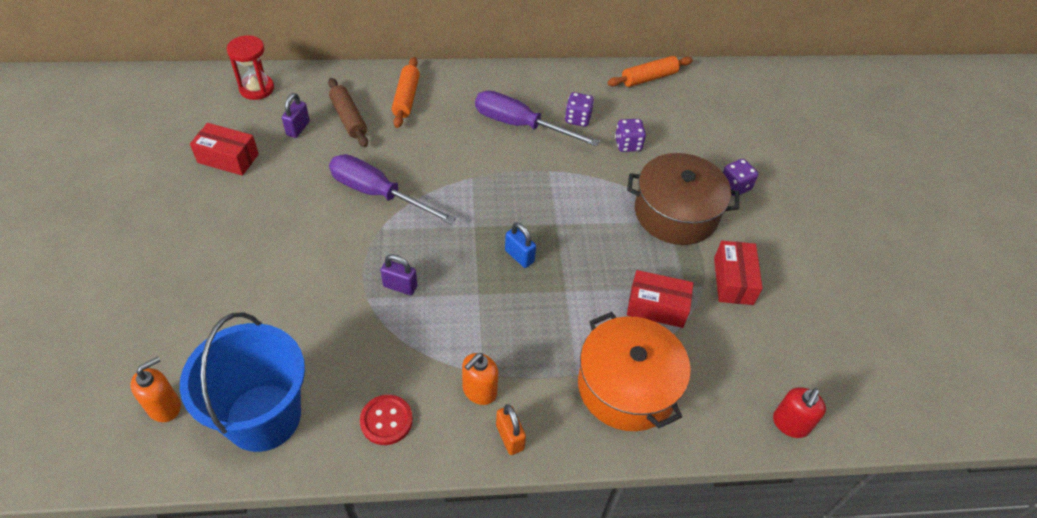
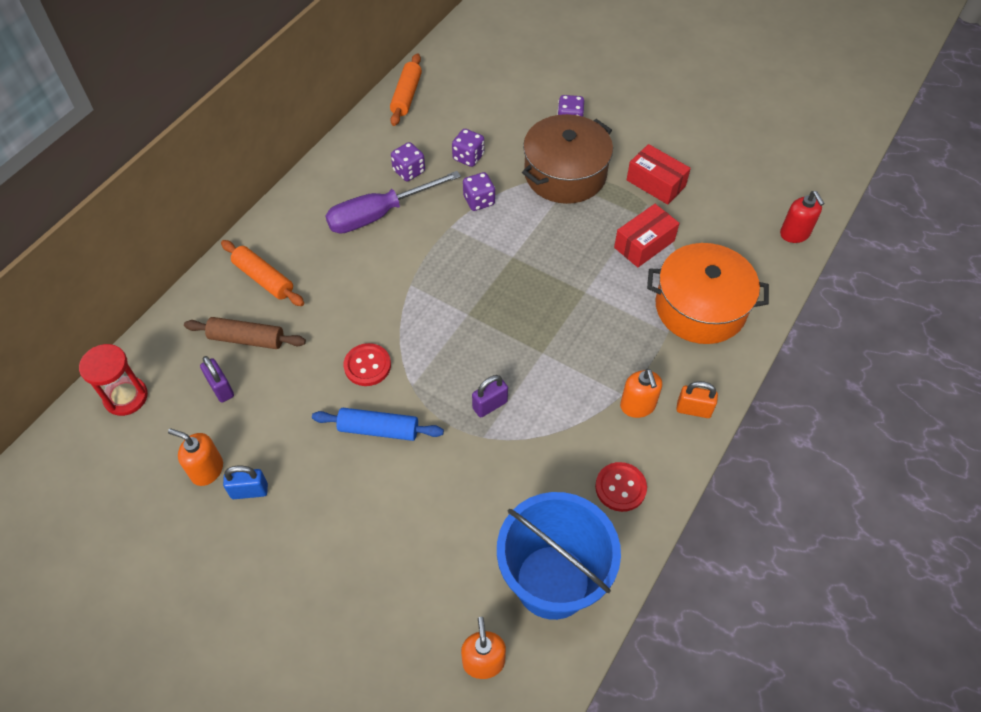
camera: 50 degrees left, 5 degrees up
(228, 158) = (207, 470): red box -> orange soap dispenser
(327, 230) = (378, 429): none -> blue rolling pin
(378, 193) = (367, 366): purple screwdriver -> red button
(519, 256) = (525, 302): blue padlock -> blue padlock (249, 491)
(591, 174) = (479, 201): none -> purple dice

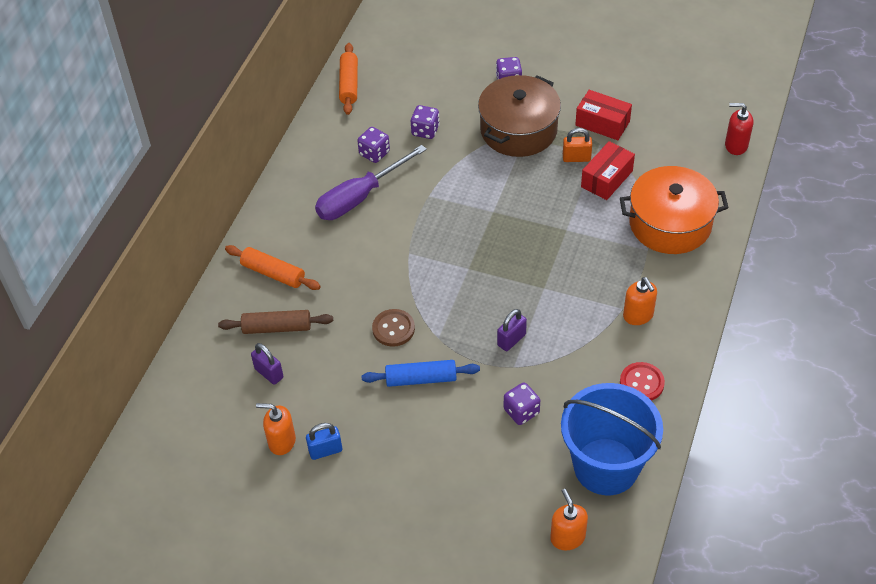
camera: 10 degrees left, 5 degrees down
(126, 397) = (185, 397): red hourglass -> none
(367, 366) = (393, 329): red button -> brown button
(479, 201) = (447, 168): purple dice -> purple dice (521, 411)
(693, 409) = (686, 309): orange padlock -> orange padlock (576, 158)
(795, 234) = (736, 145): red soap dispenser -> red soap dispenser turned 135 degrees clockwise

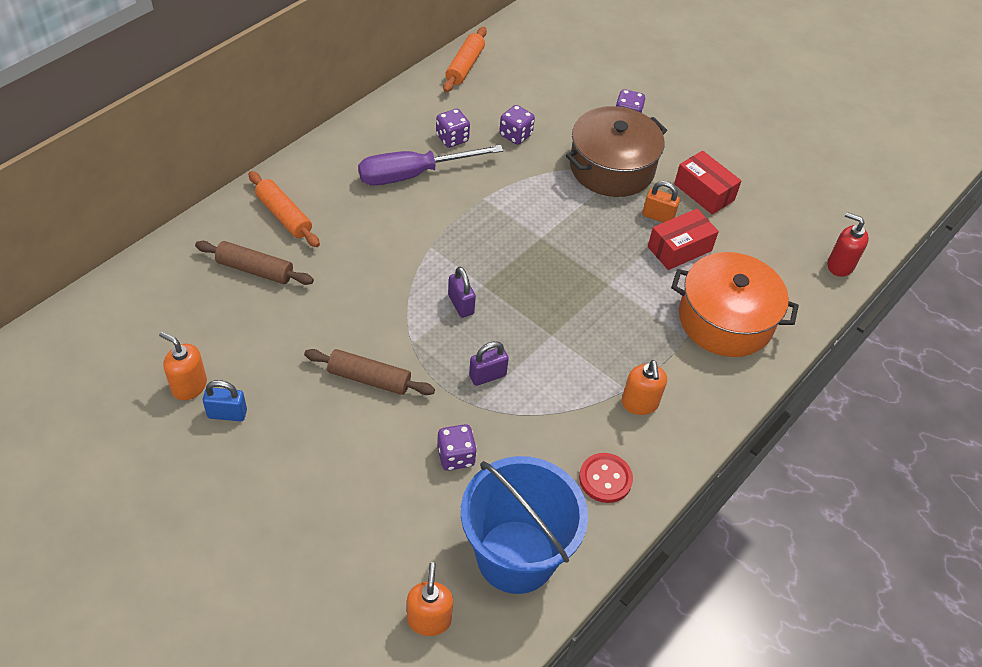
camera: 15 degrees right, 0 degrees up
(269, 373) = (219, 312): purple padlock -> purple padlock (461, 304)
(393, 329) = (371, 316): brown button -> none
(421, 379) = (369, 379): blue rolling pin -> brown rolling pin

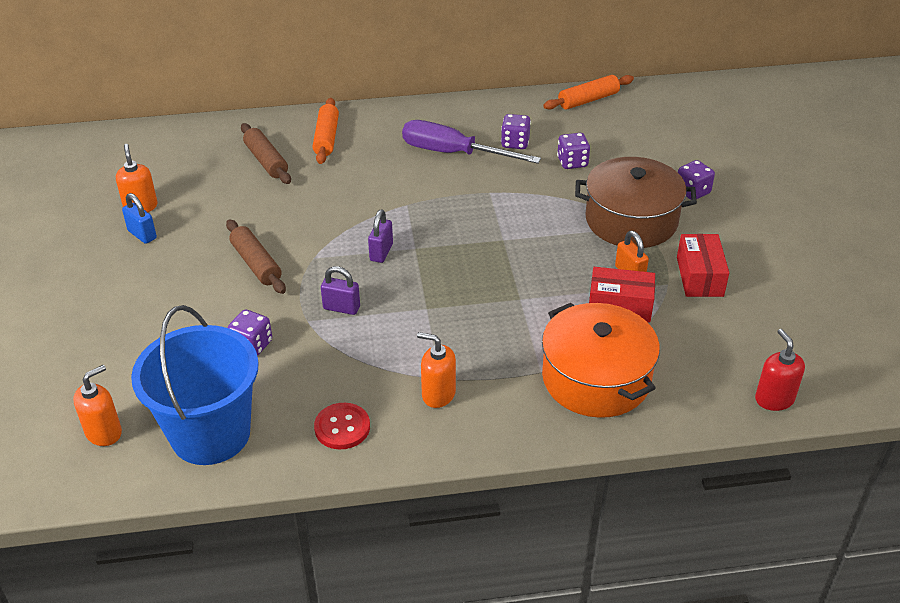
camera: 45 degrees right, 10 degrees down
(639, 403) = (438, 394): orange soap dispenser -> orange soap dispenser turned 75 degrees clockwise

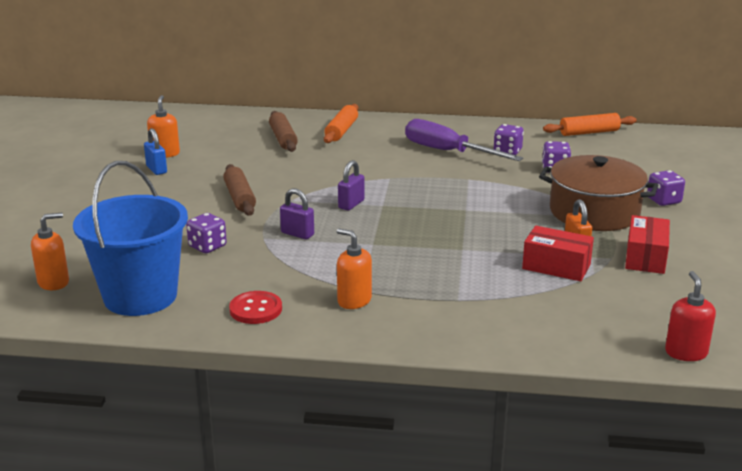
camera: 15 degrees right, 15 degrees down
(596, 378) = (509, 312): orange pot -> none

